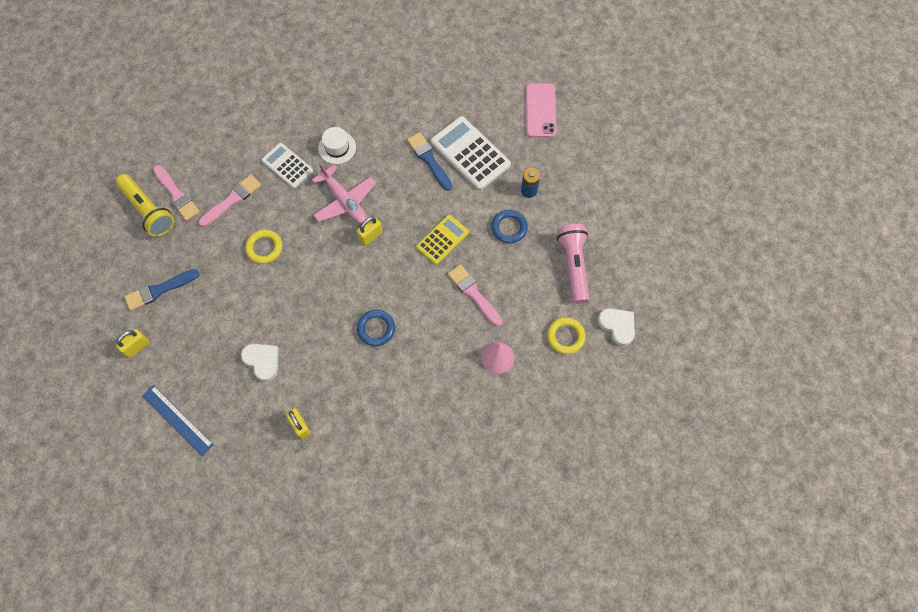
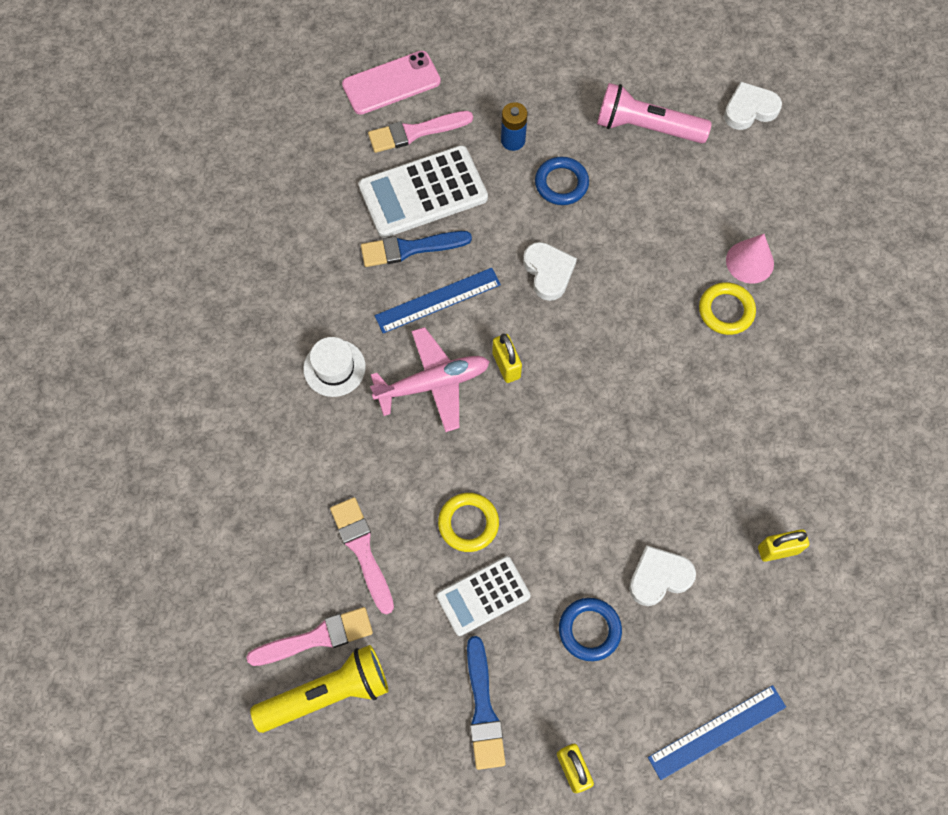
camera: 70 degrees left, 0 degrees up
(287, 166) = (335, 449): white calculator -> white calculator (483, 596)
(376, 329) = (658, 402): blue ring -> blue ring (589, 630)
(400, 186) = (438, 300): none -> blue ruler
(442, 240) = (548, 272): yellow calculator -> white heart
(474, 293) = (646, 259): pink brush -> pink brush (415, 132)
(540, 110) = (391, 83): pink phone -> pink phone turned 45 degrees counterclockwise
(565, 336) = (745, 172): yellow ring -> yellow ring (726, 311)

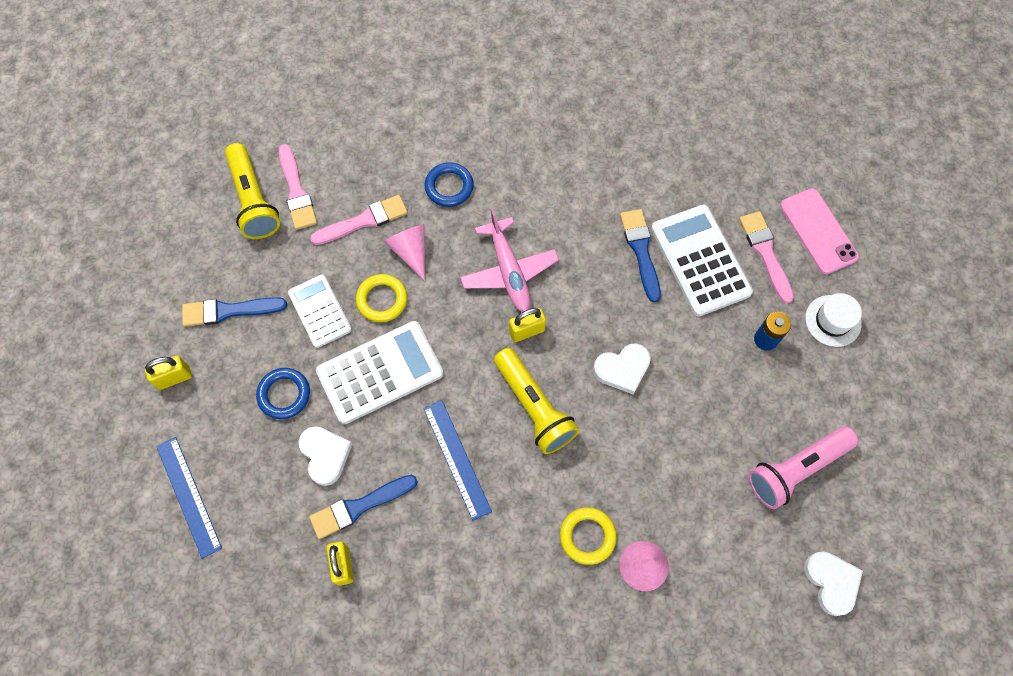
camera: 90 degrees right, 0 degrees up
(334, 368) = (523, 194): white hat -> white hat (833, 321)
(405, 493) = (410, 251): none -> pink cone
(438, 300) = (589, 274): blue ruler -> blue ruler (457, 459)
(559, 521) = (380, 373): none -> white calculator
(561, 183) = (720, 383): blue ring -> blue ring (449, 187)
(593, 359) = (534, 407): none -> yellow flashlight
(646, 127) = (795, 469): pink flashlight -> pink flashlight turned 135 degrees counterclockwise
(714, 536) = (359, 506): none -> blue brush

